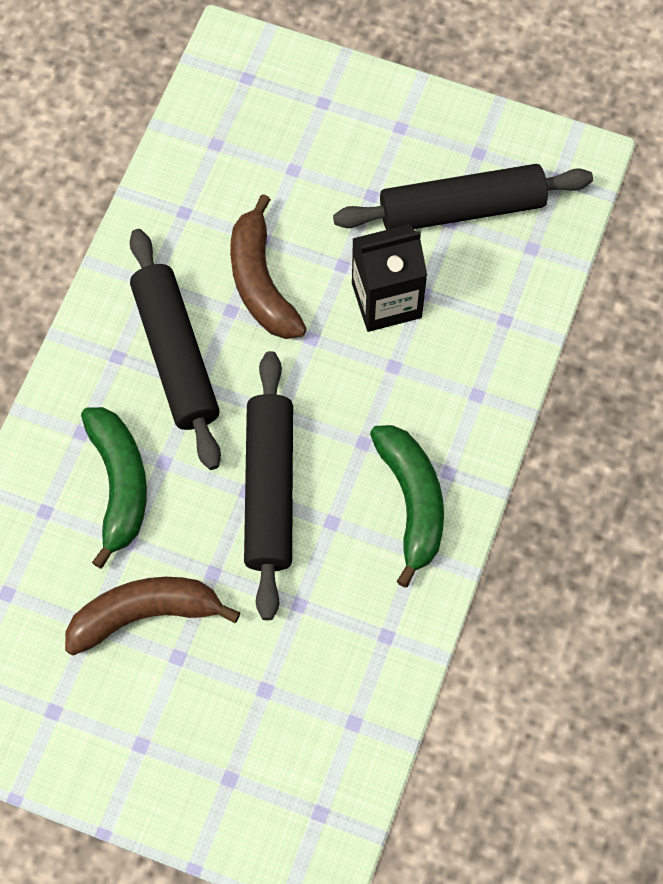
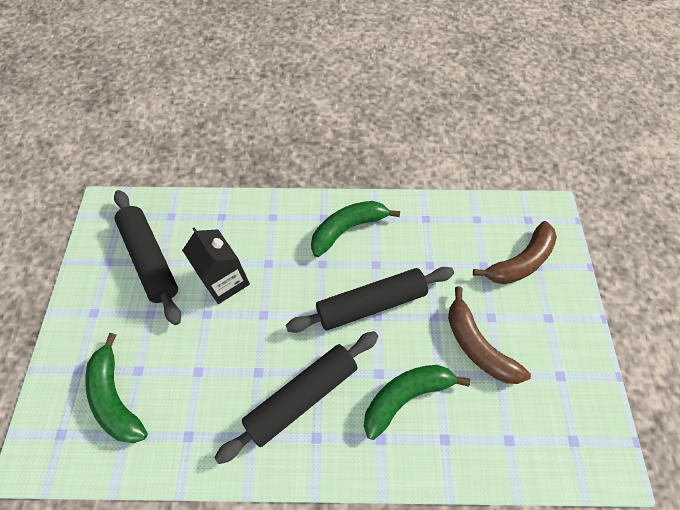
camera: 110 degrees left, 5 degrees down
(261, 282) = (231, 360): brown banana -> brown banana (519, 261)
(268, 141) = (116, 397): none -> green banana

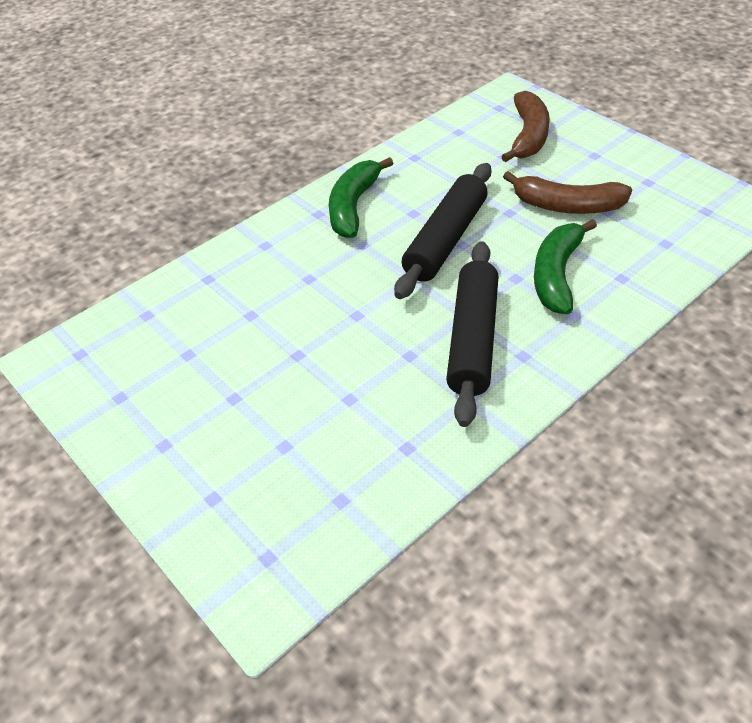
camera: 40 degrees left, 15 degrees down
(116, 397) = (289, 481): green banana -> none
(150, 259) = (172, 359): black rolling pin -> none
(225, 280) = (282, 319): black carton -> none

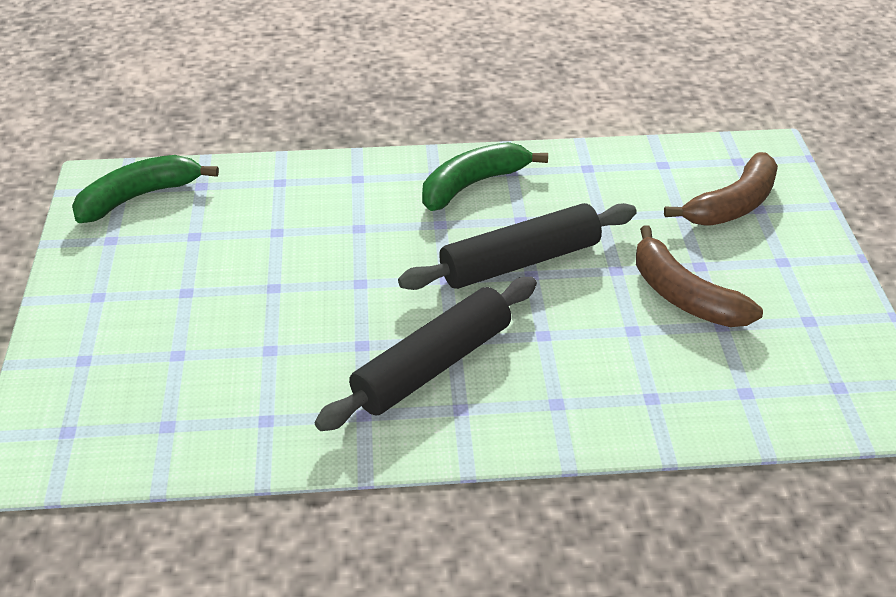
camera: 35 degrees right, 5 degrees down
(557, 275) = (587, 355): green banana -> green banana (139, 197)

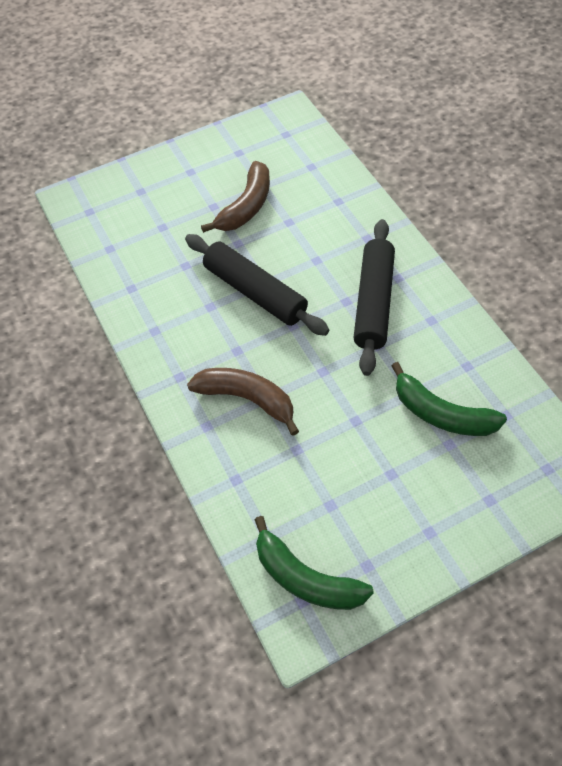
camera: 110 degrees left, 15 degrees up
(432, 365) = (373, 302): black rolling pin -> black rolling pin turned 75 degrees clockwise
(473, 184) = (181, 347): green banana -> green banana (441, 413)
(732, 205) = (143, 204): brown banana -> brown banana (247, 399)

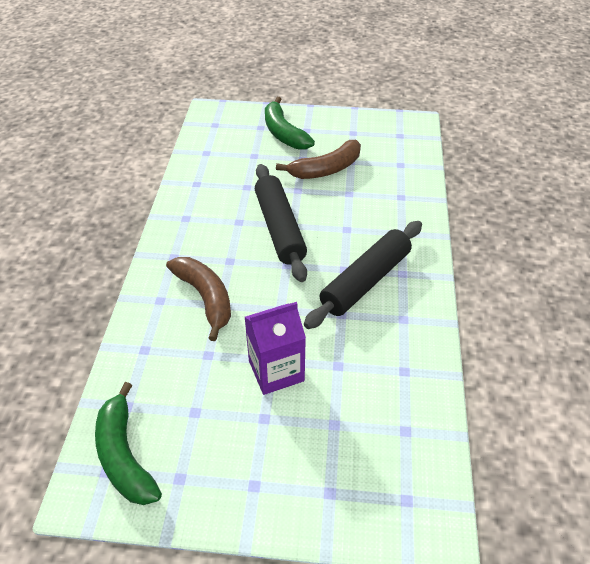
camera: 30 degrees right, 10 degrees down
(367, 428) = (276, 371): none -> purple carton
(441, 413) = (348, 396): green banana -> green banana (284, 133)

